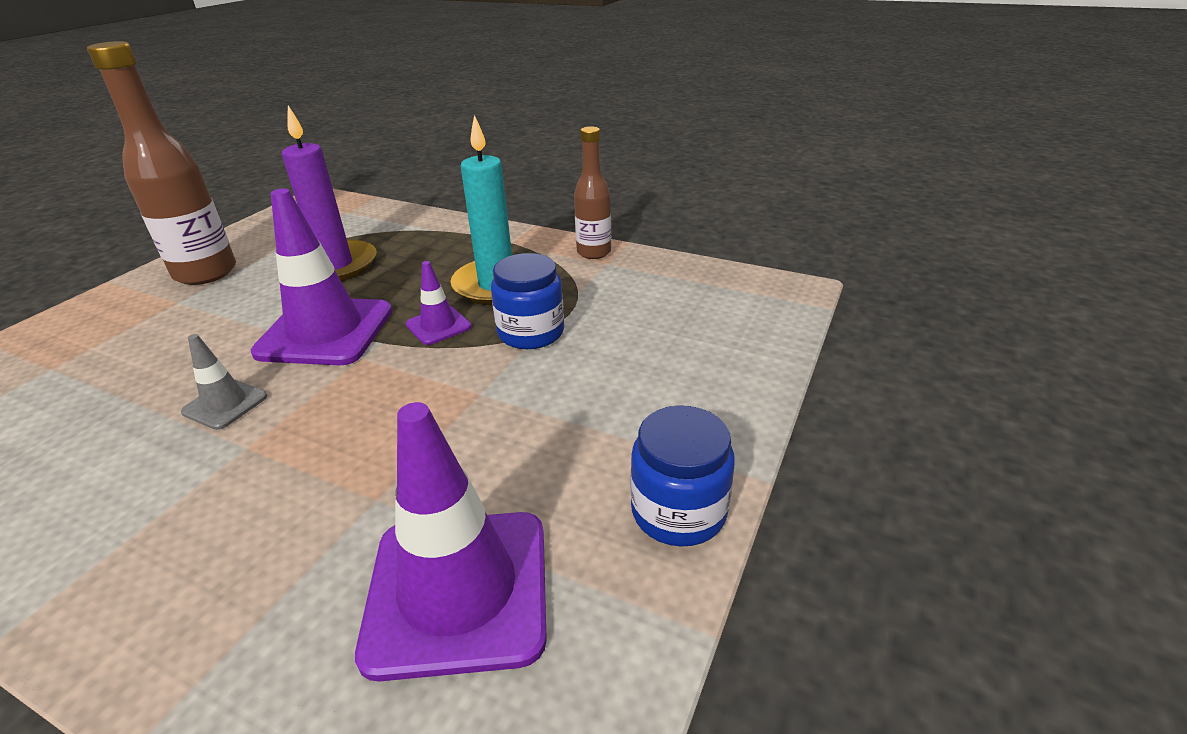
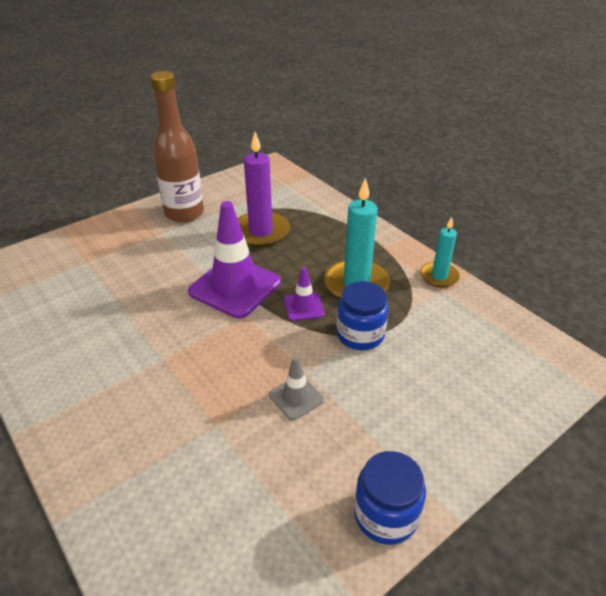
camera: 25 degrees right, 5 degrees up
(225, 404) = (162, 323): grey traffic cone -> grey traffic cone (296, 397)
(458, 590) = (235, 506): purple traffic cone -> none
(594, 252) = (439, 276): brown bottle -> turquoise candle

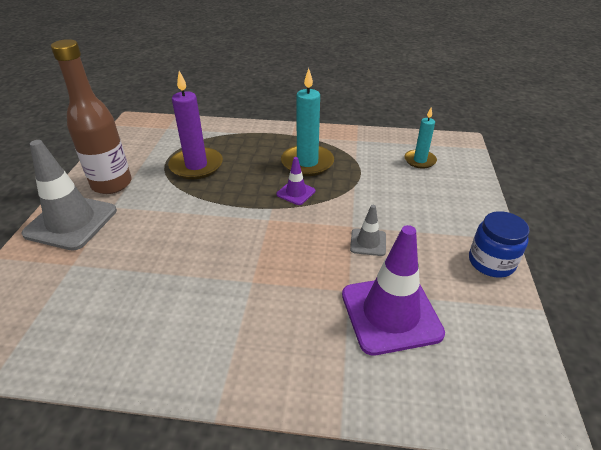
camera: 45 degrees left, 0 degrees up
(124, 229) = (71, 222): none -> grey traffic cone
(235, 287) = (232, 208): purple traffic cone -> purple traffic cone (390, 313)
(360, 334) = (350, 187): blue jar -> none
(439, 276) = (344, 134): turquoise candle -> turquoise candle (420, 160)

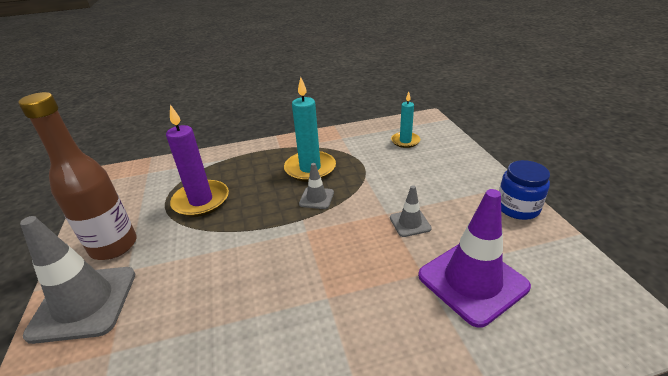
camera: 20 degrees left, 5 degrees down
(296, 193) = (316, 198): purple traffic cone -> grey traffic cone

